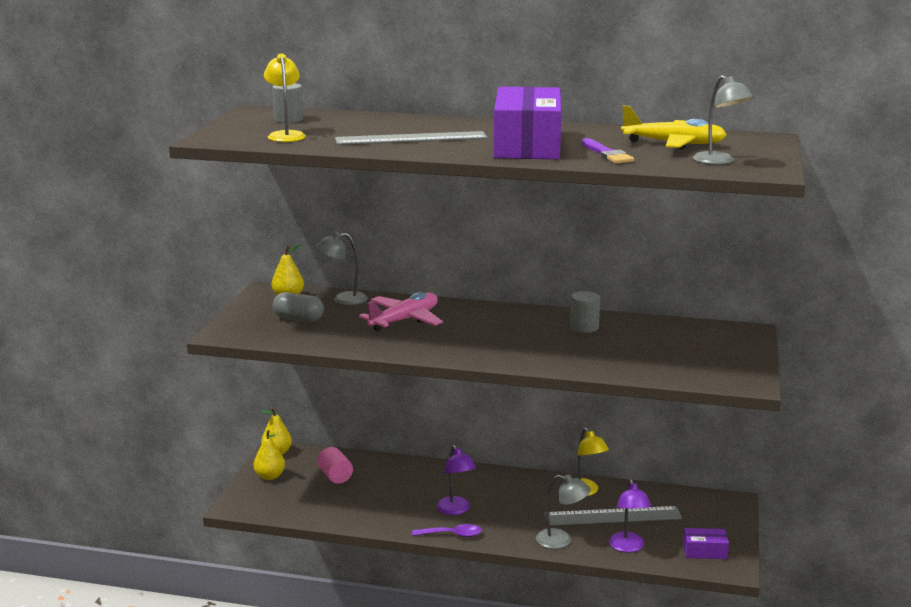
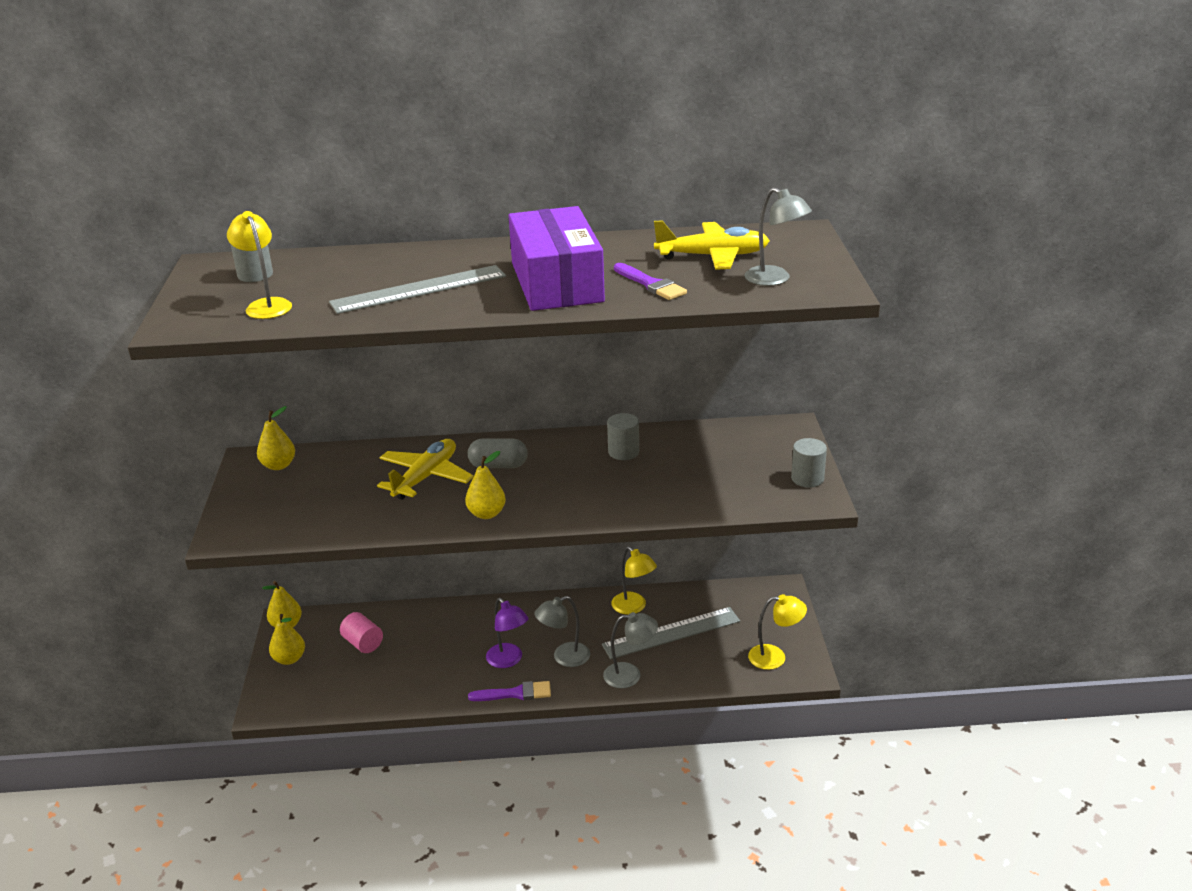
camera: 15 degrees left, 10 degrees up
(298, 319) = (304, 497): grey capsule -> grey capsule (498, 465)
(343, 299) = (344, 458): grey lamp -> grey lamp (564, 657)
(404, 320) = (426, 477): pink plane -> yellow plane
(443, 350) = (486, 514): none -> yellow pear
(452, 535) = (515, 693): purple spoon -> purple brush
(628, 547) = (699, 669): purple lamp -> none
(704, 551) = (775, 657): purple box -> yellow lamp
(745, 367) = (807, 478): none -> grey cylinder

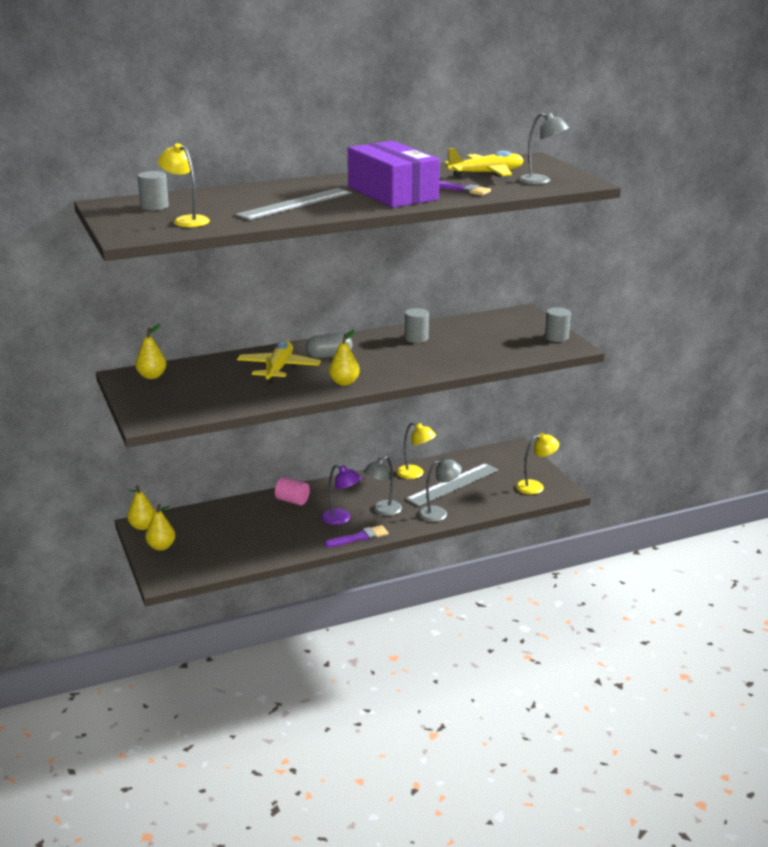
camera: 20 degrees left, 5 degrees down
(363, 643) = (216, 527): pink cylinder -> pink cylinder (292, 501)

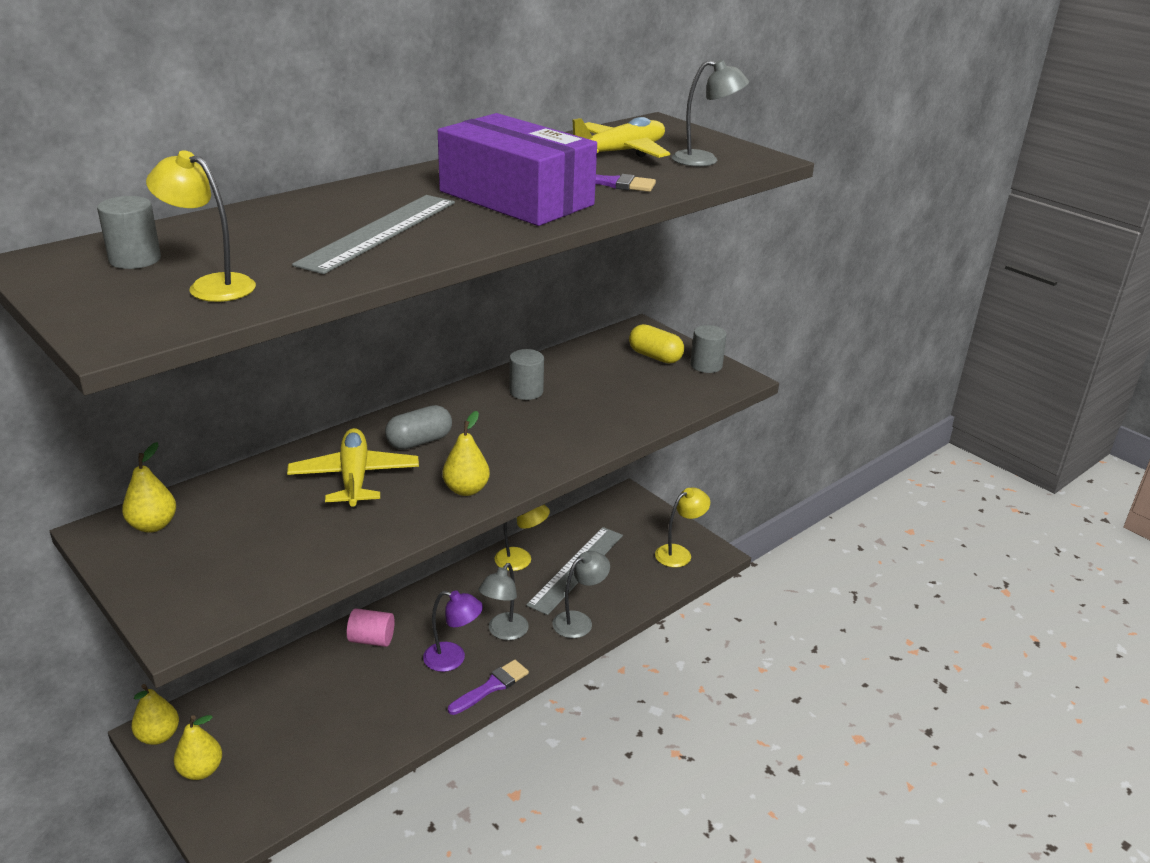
camera: 20 degrees left, 5 degrees up
(522, 329) = (655, 357): none -> yellow capsule

